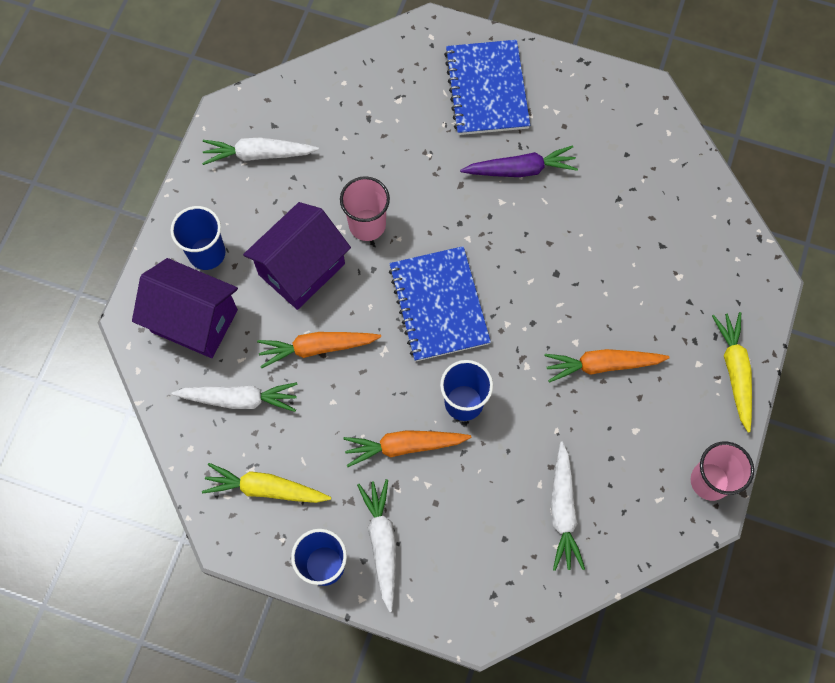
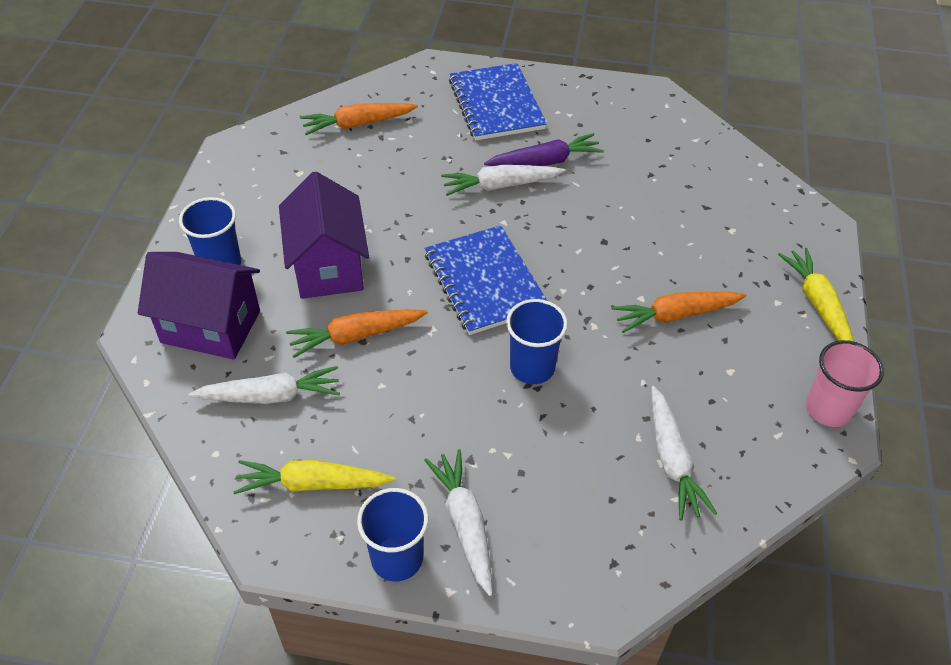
camera: 10 degrees left, 20 degrees down
(259, 154) = (269, 176): white carrot -> white carrot (500, 185)
(301, 269) = (328, 267): purple house -> purple house turned 45 degrees counterclockwise
(367, 225) = (394, 221): pink cup -> none
(404, 446) = (473, 418): orange carrot -> orange carrot (358, 124)

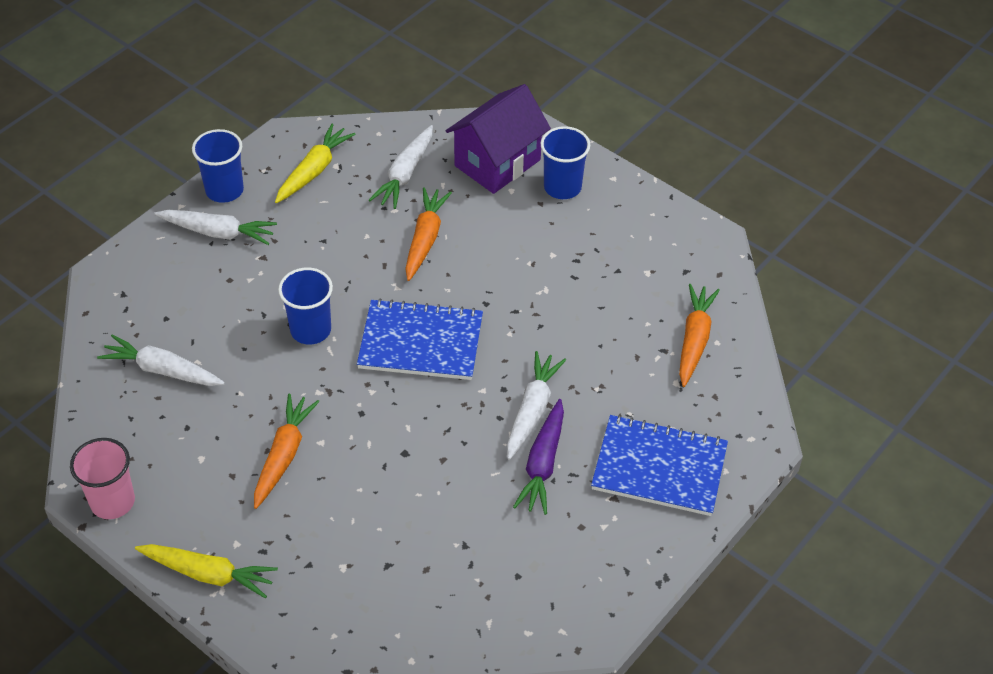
camera: 120 degrees right, 0 degrees up
(328, 267) = (512, 249): purple house -> none

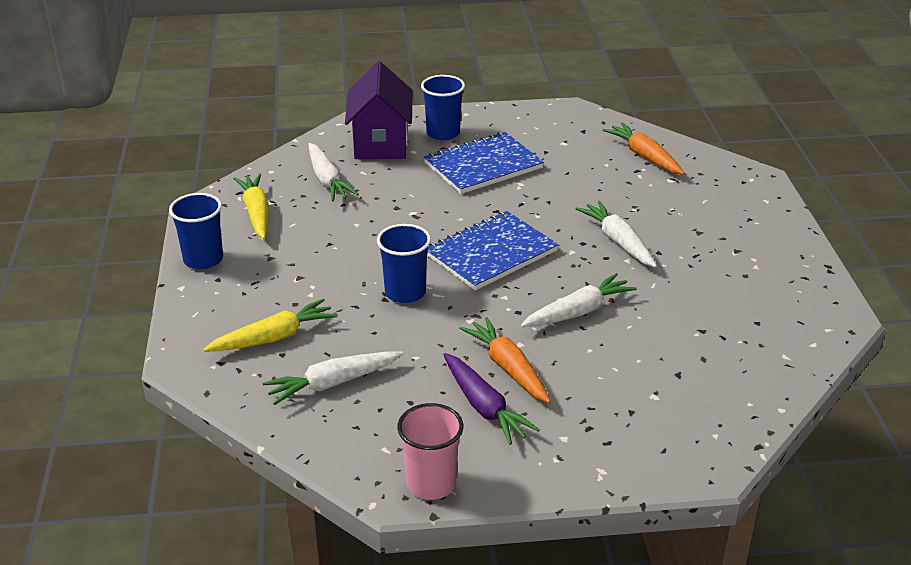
camera: 45 degrees left, 15 degrees down
(208, 574) = (576, 469): yellow carrot -> yellow carrot (273, 337)
(218, 232) = (239, 284): white carrot -> white carrot (578, 312)
(425, 239) = (400, 203): orange carrot -> none
(543, 463) = (671, 261): purple carrot -> purple carrot (484, 406)
(659, 467) = (733, 221): blue notebook -> blue notebook (483, 166)

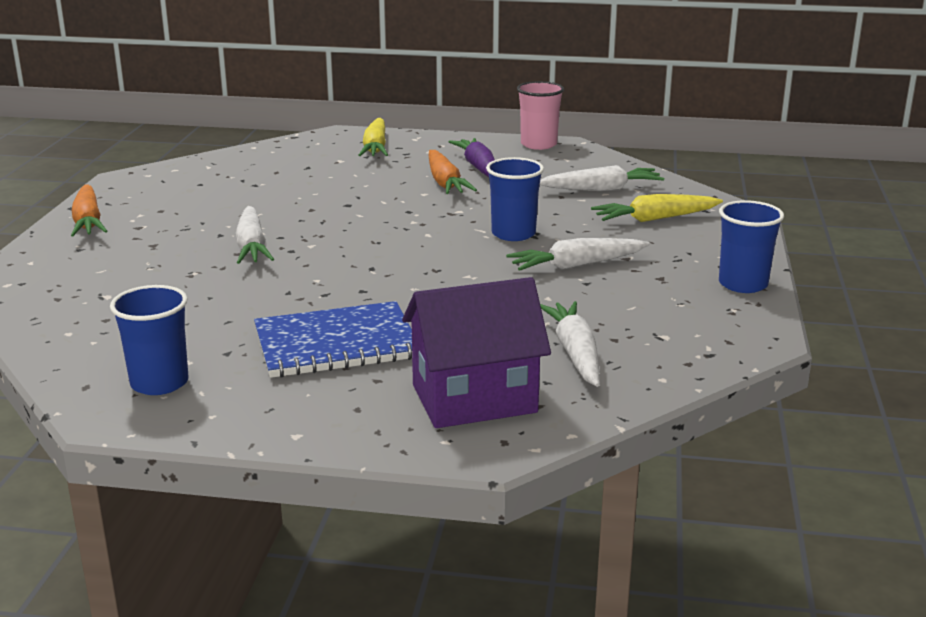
camera: 165 degrees left, 10 degrees down
(256, 213) = (681, 324): yellow carrot -> yellow carrot (375, 147)
(381, 143) = (474, 399): purple house -> purple house turned 60 degrees clockwise
(443, 133) = (361, 403): blue cup -> blue cup (159, 383)
(491, 253) = (401, 253): blue notebook -> none
(578, 312) = (352, 204): white carrot -> white carrot (577, 265)
(644, 156) = (98, 327): orange carrot -> orange carrot (88, 221)

